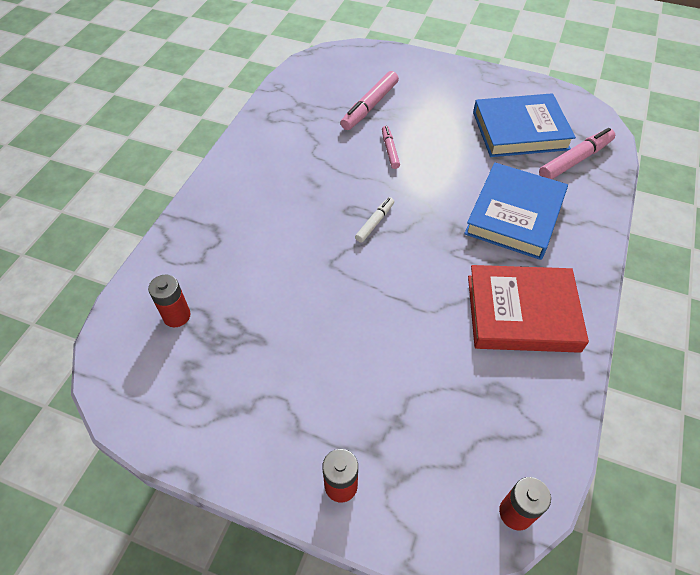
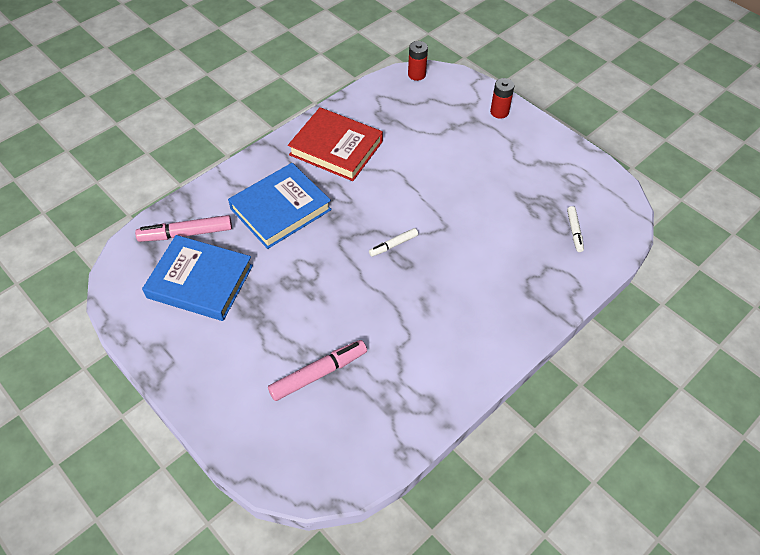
camera: 155 degrees left, 0 degrees up
(176, 316) = (574, 231): red battery -> white marker
(390, 150) = (335, 309): pink marker -> none

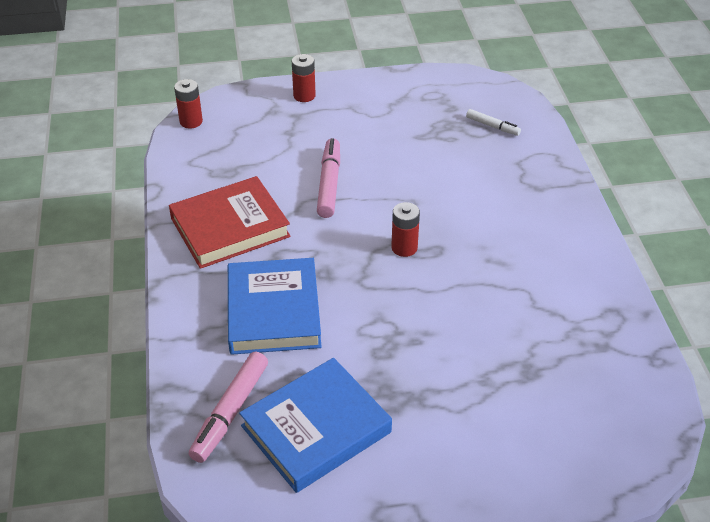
camera: 55 degrees left, 10 degrees down
(318, 374) = (522, 380): pink marker -> pink marker (329, 184)
(393, 245) = (404, 248): white marker -> red battery

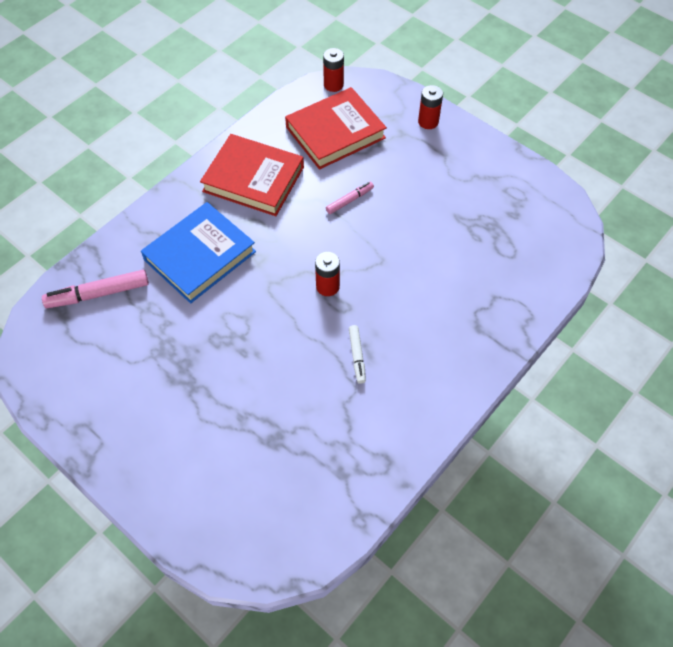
camera: 50 degrees right, 15 degrees up
(245, 150) = (335, 132): none -> red book
(316, 429) = (120, 348): blue book -> none
(329, 184) = (350, 200): pink marker -> pink marker, size x0.58
(492, 126) = (521, 253): white marker -> white marker (357, 356)

